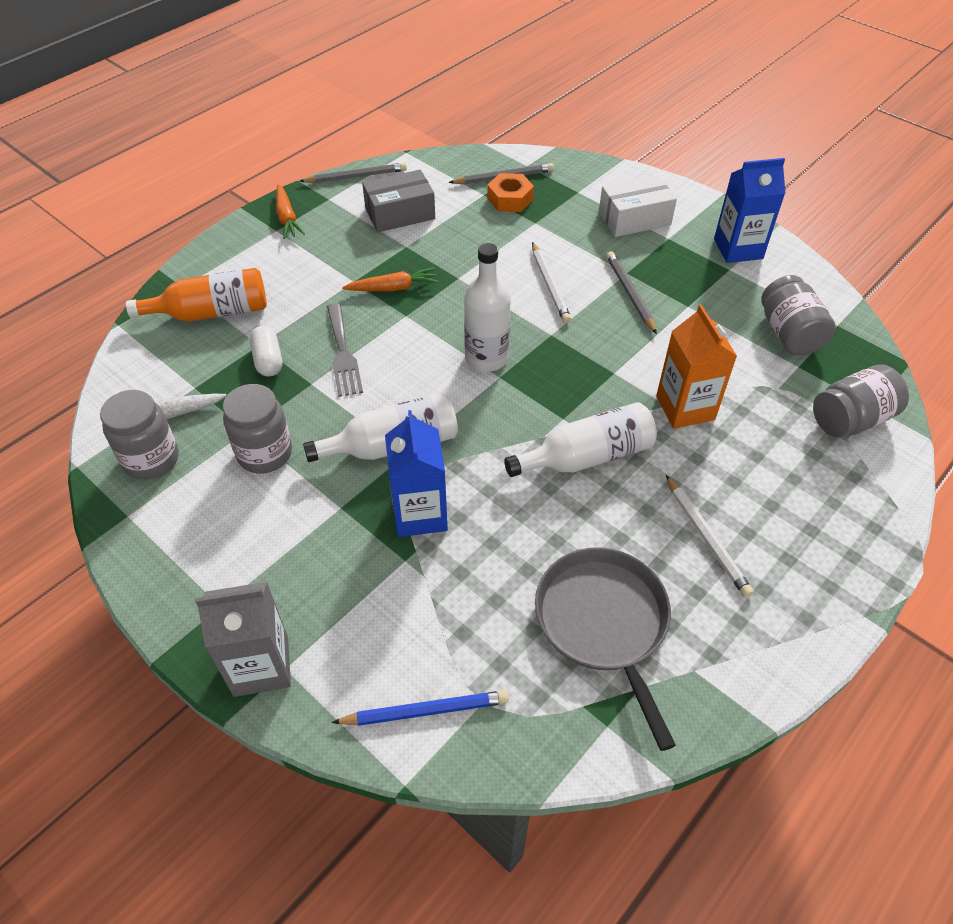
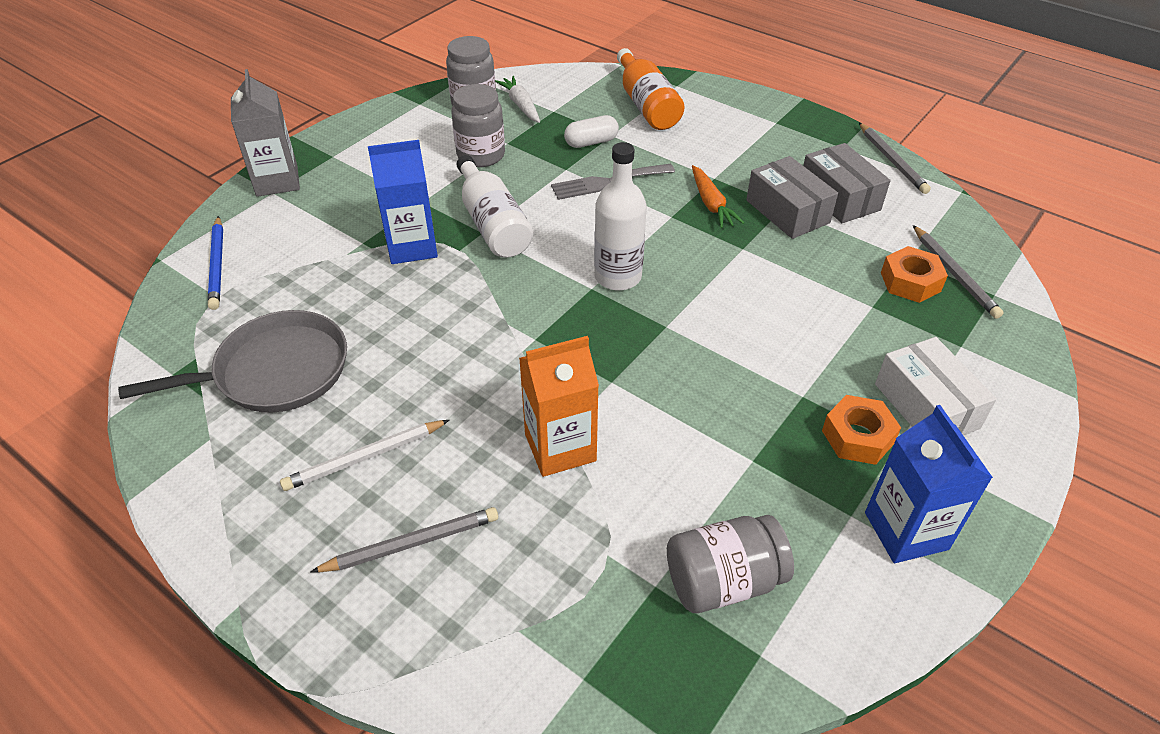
camera: 85 degrees right, 5 degrees down
(287, 218) = (798, 126): orange carrot -> none
(413, 245) = (787, 211): none -> grey box
(550, 285) = (753, 322): white pencil -> none
(586, 456) = (480, 358): white bottle -> none
(630, 293) = (760, 398): grey pencil -> grey pencil (412, 543)
(663, 254) = (858, 437): none -> orange nut
(851, 419) = (555, 641): grey jar -> none

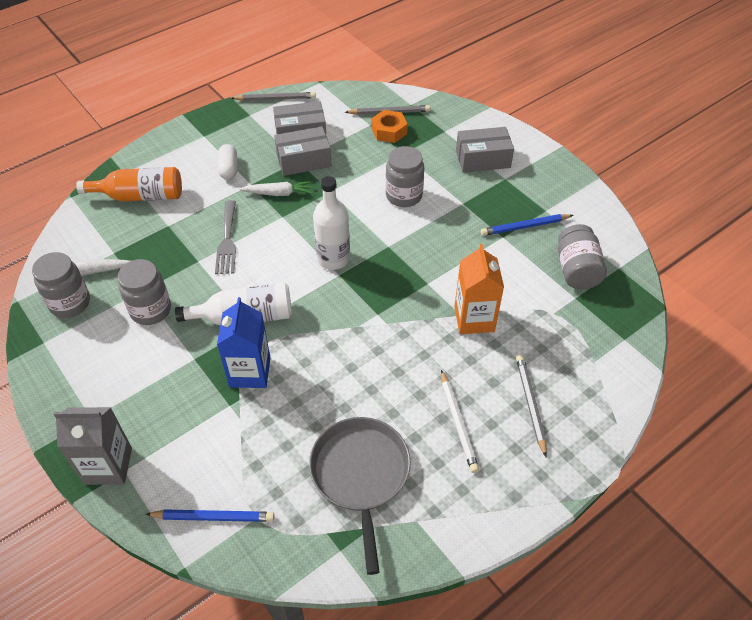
camera: 75 degrees left, 5 degrees up
(591, 142) = (171, 239): white capsule -> white capsule (229, 168)
(711, 204) = (279, 193): orange carrot -> white carrot
(778, 324) = (404, 196): none -> grey jar
(792, 488) = (524, 227): none -> blue pencil
(858, 437) = (497, 191): orange nut -> none
(906, 531) = (558, 194): blue carton -> none
(926, 406) = (483, 159): white box -> grey box

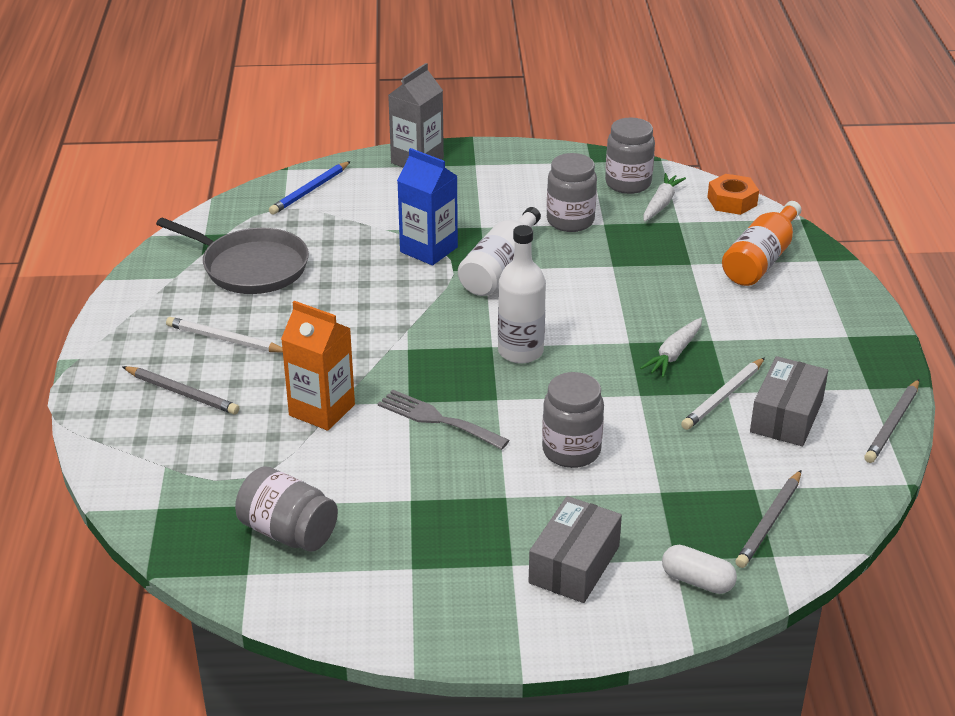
camera: 125 degrees right, 15 degrees down
(227, 241) = (625, 292): grey fork -> grey fork (437, 419)
(229, 168) = (758, 333): white capsule -> white capsule (697, 581)
(303, 160) = (723, 397): grey box -> white pencil
(389, 131) = (722, 500): orange nut -> orange nut (732, 201)
(524, 227) = (405, 529): blue pencil -> none

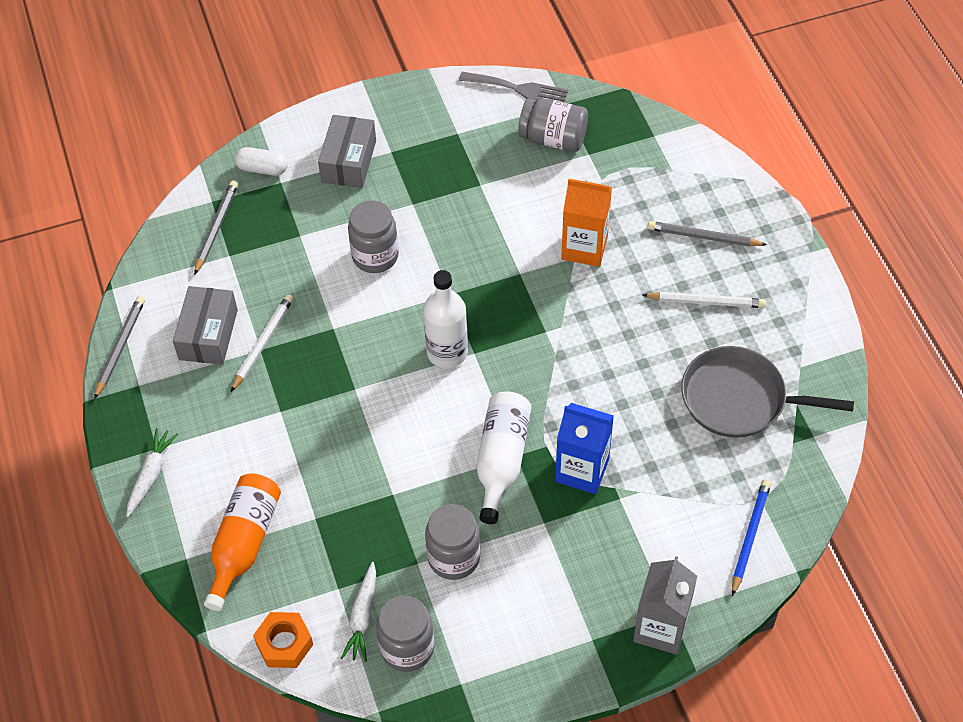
camera: 165 degrees right, 20 degrees up
(437, 419) = (489, 261): grey fork -> grey fork (518, 89)
(674, 354) = (312, 383): white carrot -> white carrot (151, 475)

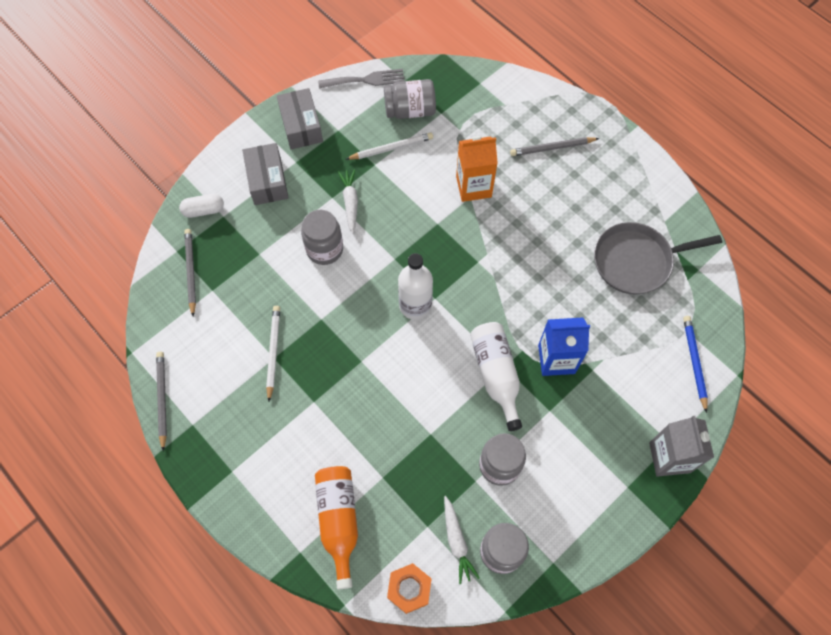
camera: 25 degrees left, 10 degrees up
(151, 475) = (239, 495): white carrot -> white carrot (350, 203)
(208, 334) = (227, 361): grey box -> grey box (301, 126)
(706, 302) = (578, 196): white pencil -> white pencil (391, 148)

